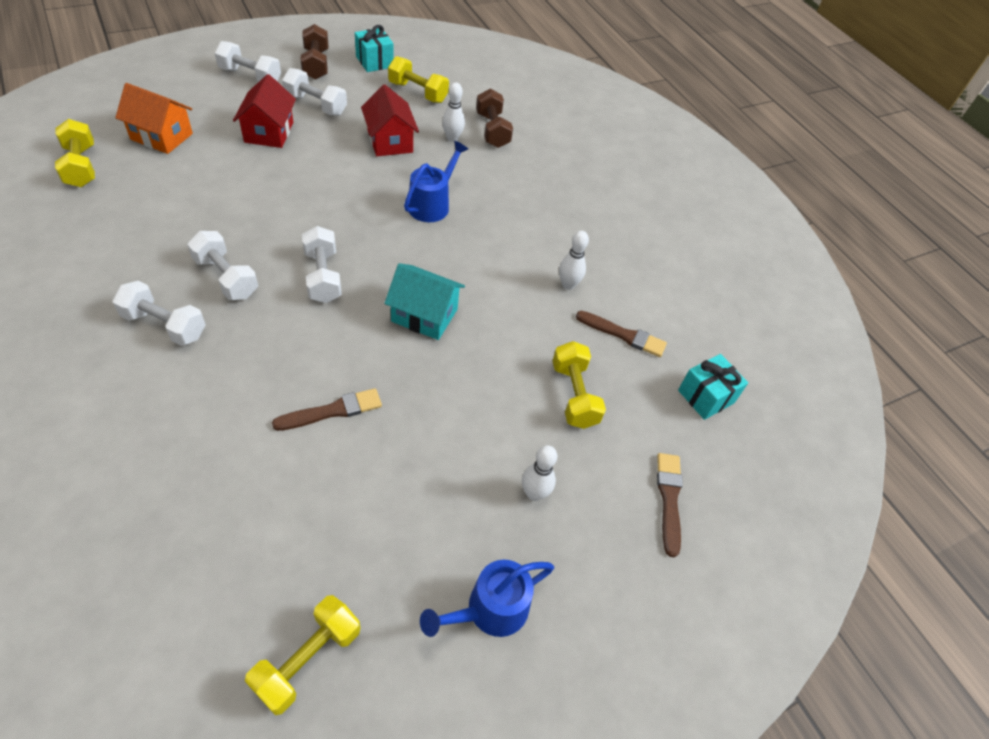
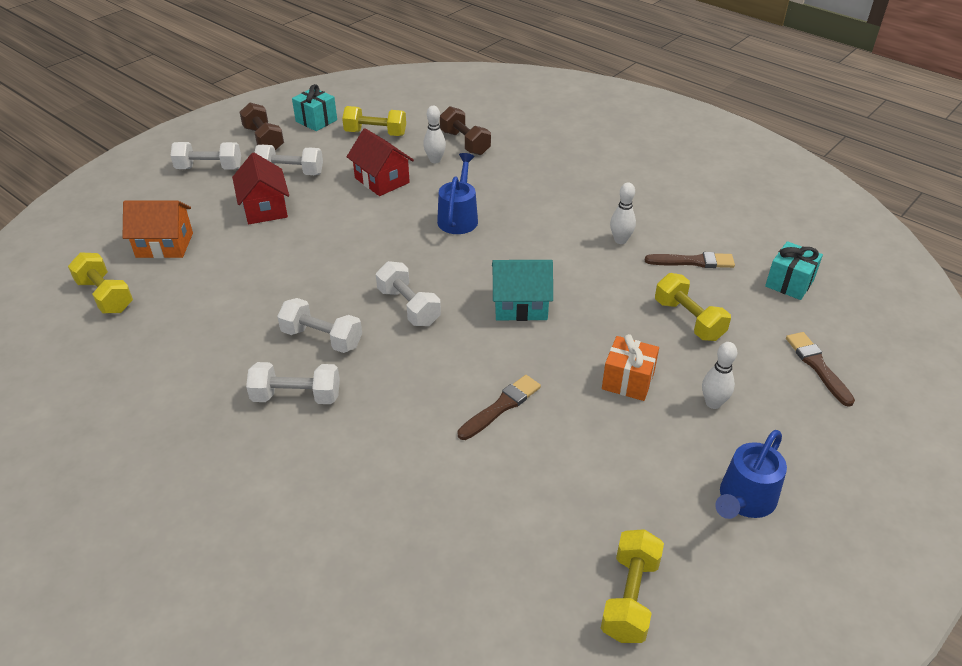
camera: 15 degrees left, 10 degrees down
(468, 435) = (628, 381): none -> orange gift

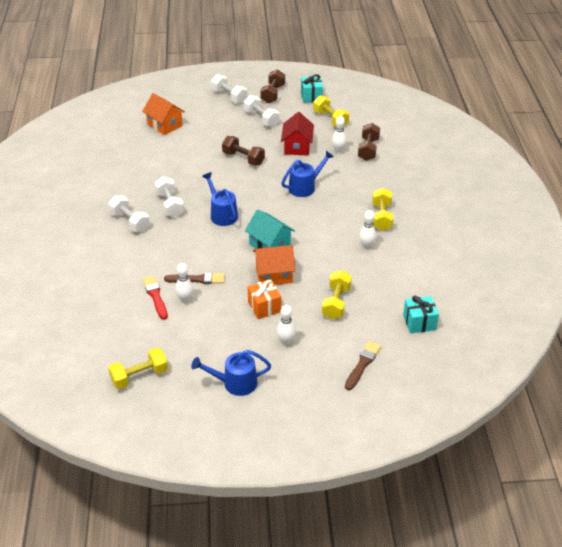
camera: 45 degrees right, 0 degrees up
(105, 296) = (117, 135): yellow dumbbell -> yellow dumbbell (381, 217)
(265, 208) = (226, 131): red house -> none
(336, 227) = (243, 158): none -> brown dumbbell
(408, 307) = (222, 214): white dumbbell -> blue watering can
(482, 469) = (155, 296): none -> red brush
(526, 444) = (185, 300): none -> white bowling pin
(579, 336) = (274, 275): none -> orange house
(692, 261) = (386, 280): brown brush -> none

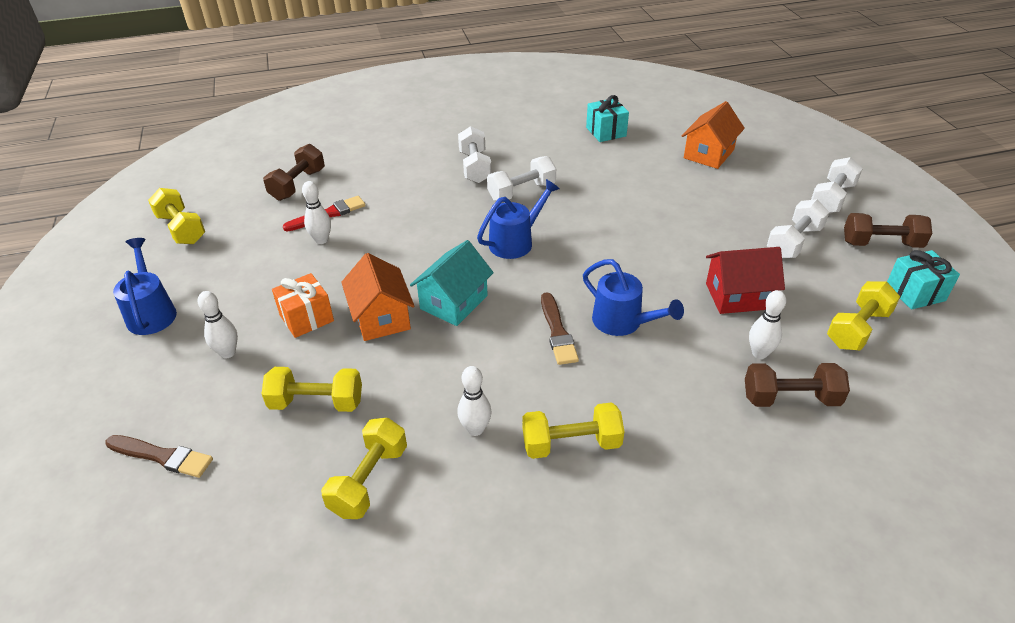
camera: 80 degrees right, 0 degrees up
(130, 222) = (475, 167): white dumbbell -> white dumbbell turned 45 degrees counterclockwise
(197, 279) = (364, 243): brown brush -> brown brush (557, 331)
(243, 158) = (667, 240): brown dumbbell -> brown dumbbell (298, 185)
(392, 284) = (369, 480): none -> yellow dumbbell
(419, 322) = (261, 537): turquoise gift -> turquoise gift (606, 132)

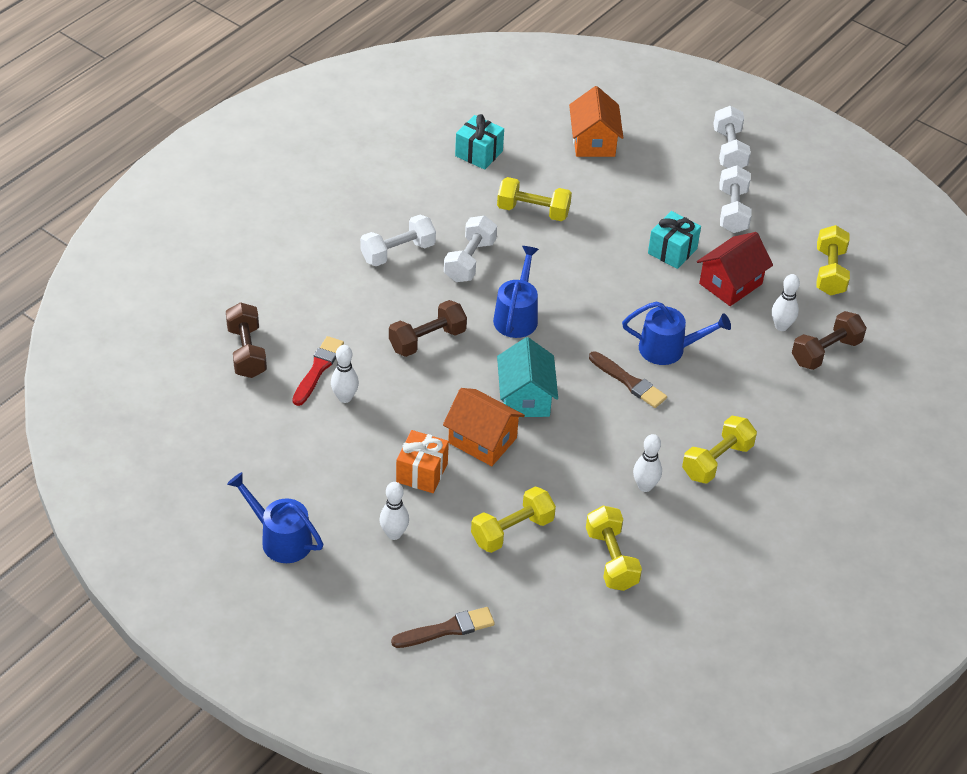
camera: 40 degrees left, 5 degrees up
(181, 229) = (194, 453): yellow dumbbell -> yellow dumbbell (533, 211)
(475, 167) = (398, 252): white dumbbell -> white dumbbell turned 75 degrees counterclockwise
(881, 244) = (795, 182): brown dumbbell -> brown dumbbell (427, 340)
(915, 293) = (847, 220): turquoise gift -> turquoise gift (672, 251)

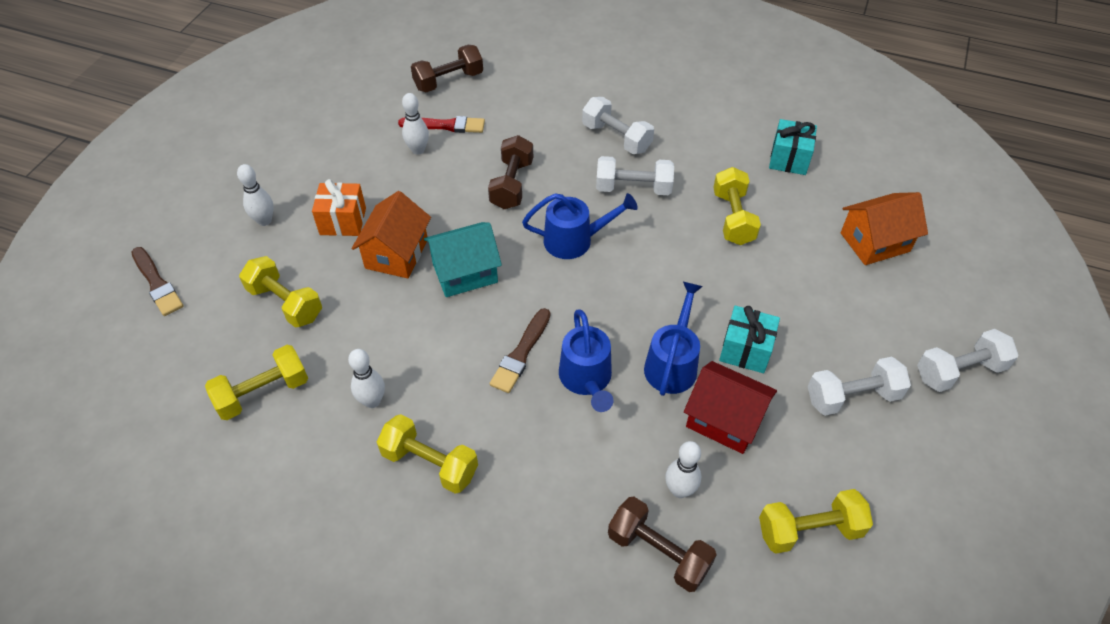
camera: 75 degrees right, 5 degrees up
(280, 538) = (245, 153): blue watering can -> blue watering can (672, 363)
(427, 340) = (512, 184): brown dumbbell -> brown dumbbell turned 60 degrees clockwise

